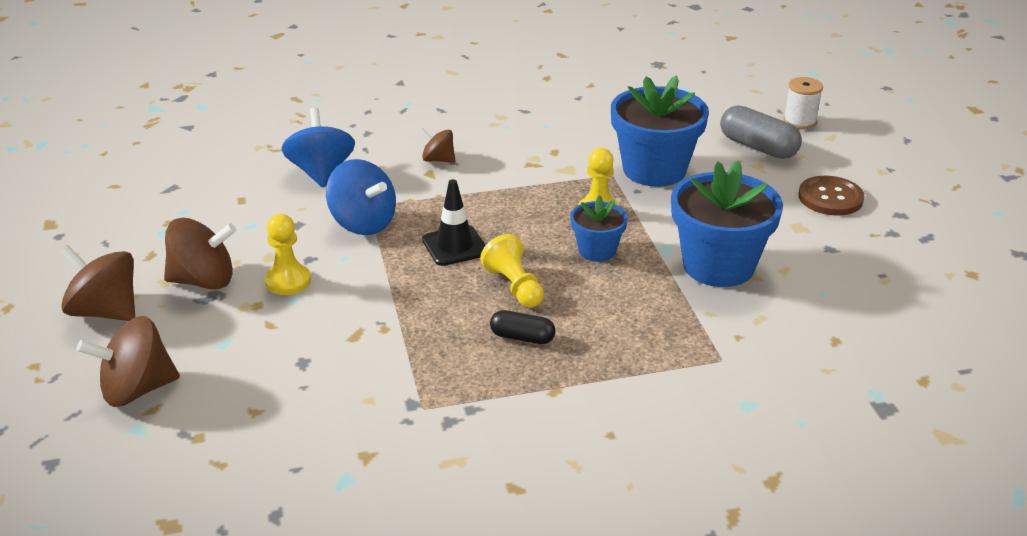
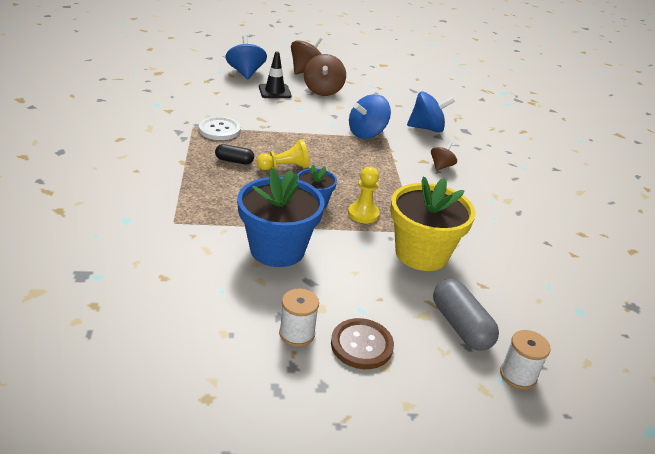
camera: 95 degrees right, 0 degrees up
(137, 390) = (245, 73): brown spinning top -> blue spinning top
(288, 281) = (315, 108): yellow pawn -> none
(421, 373) = (219, 130): none -> white button
(455, 246) = (334, 156): black traffic cone -> black traffic cone (274, 91)
(522, 337) = (234, 161): black capsule -> black capsule turned 75 degrees clockwise
(654, 170) = (421, 253): blue flower pot -> yellow flower pot
(758, 147) = (461, 326): grey capsule -> grey capsule turned 75 degrees counterclockwise
(847, 235) = (297, 334): none -> white spool

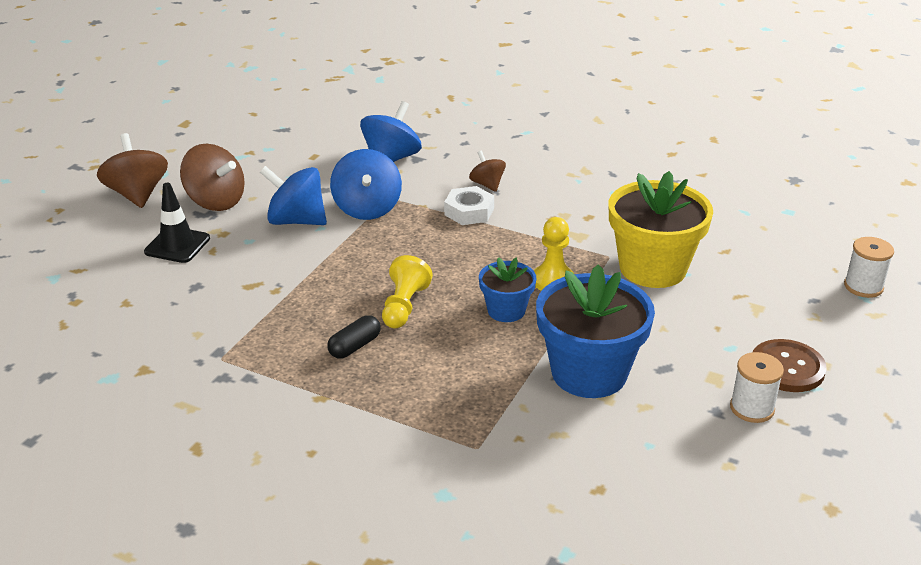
camera: 55 degrees left, 0 degrees up
(219, 130) = (253, 334): white button -> none
(245, 73) = (86, 253): blue spinning top -> blue spinning top (296, 221)
(403, 167) = (469, 211): none -> white nut
(461, 326) = (783, 291): grey capsule -> none

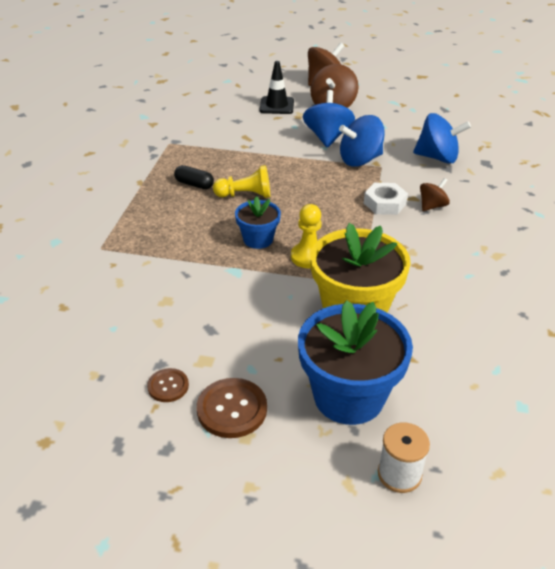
camera: 75 degrees right, 5 degrees up
(589, 373) = (192, 289): blue flower pot -> blue flower pot (348, 396)
(752, 408) = (168, 386): white spool -> brown button

